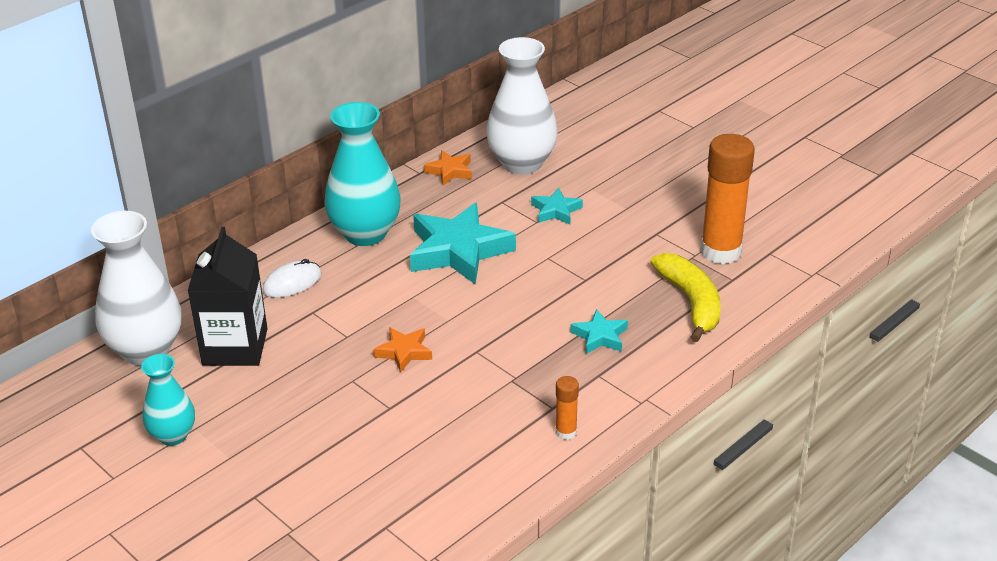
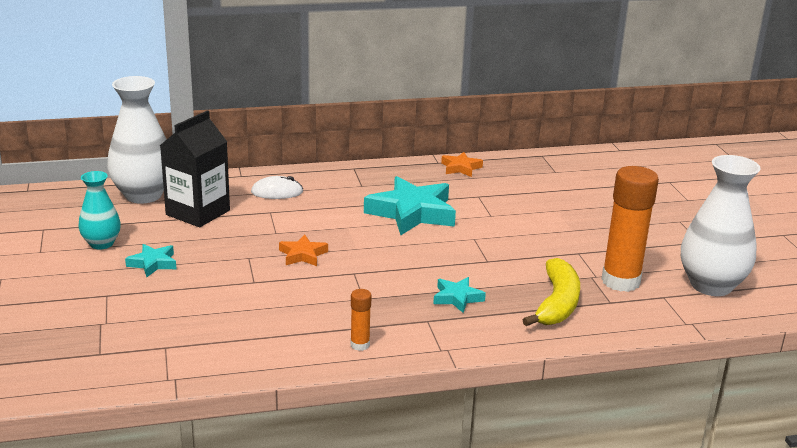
camera: 30 degrees right, 10 degrees down
(365, 233) = (358, 182): turquoise vase -> none
(522, 163) = (520, 179): white vase -> white vase (711, 285)
(556, 211) = (513, 214): turquoise star -> turquoise star (153, 263)

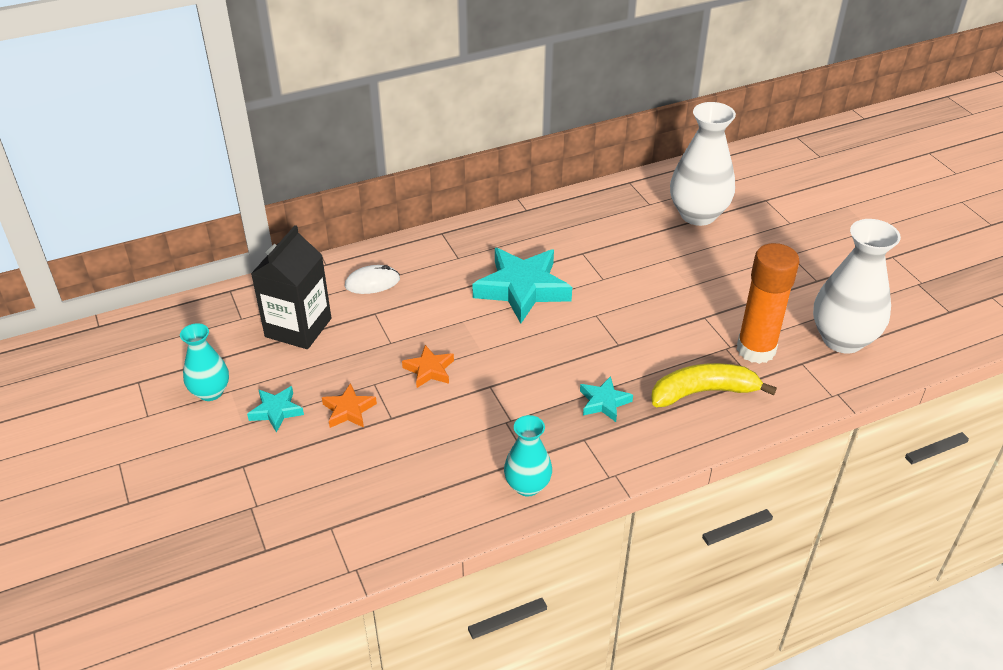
camera: 10 degrees left, 15 degrees up
(143, 195) = (230, 311): white vase -> white vase (698, 215)
(360, 345) = (527, 486): orange glue stick -> turquoise vase
(461, 168) = (552, 214): orange star -> orange star (349, 410)
(557, 304) = (703, 392): yellow banana -> yellow banana turned 105 degrees counterclockwise

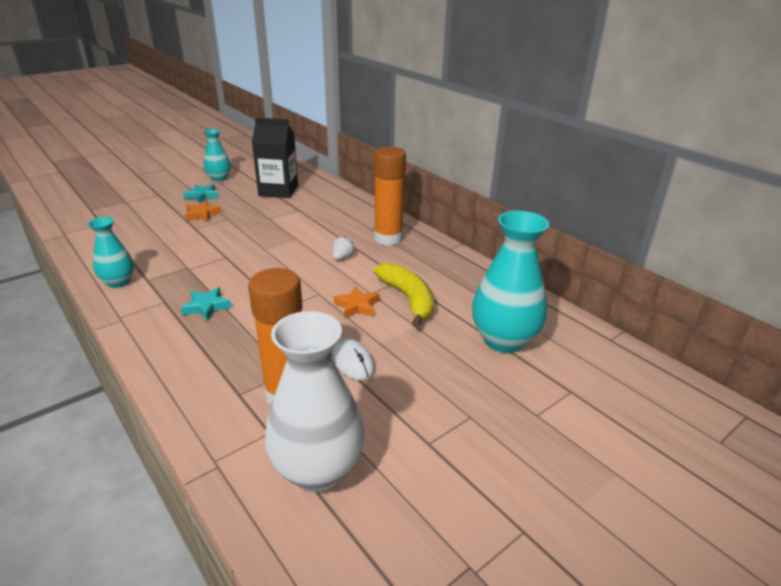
camera: 75 degrees right, 10 degrees down
(372, 282) = (330, 205): white mouse -> white mouse (353, 362)
(429, 370) = (242, 234): orange star -> orange star (357, 306)
(488, 248) = (388, 238): none -> orange glue stick
(522, 289) = (342, 257): turquoise star -> white strawberry
(698, 215) = (503, 340): white vase -> turquoise vase
(703, 392) = (219, 361): yellow banana -> yellow banana (408, 299)

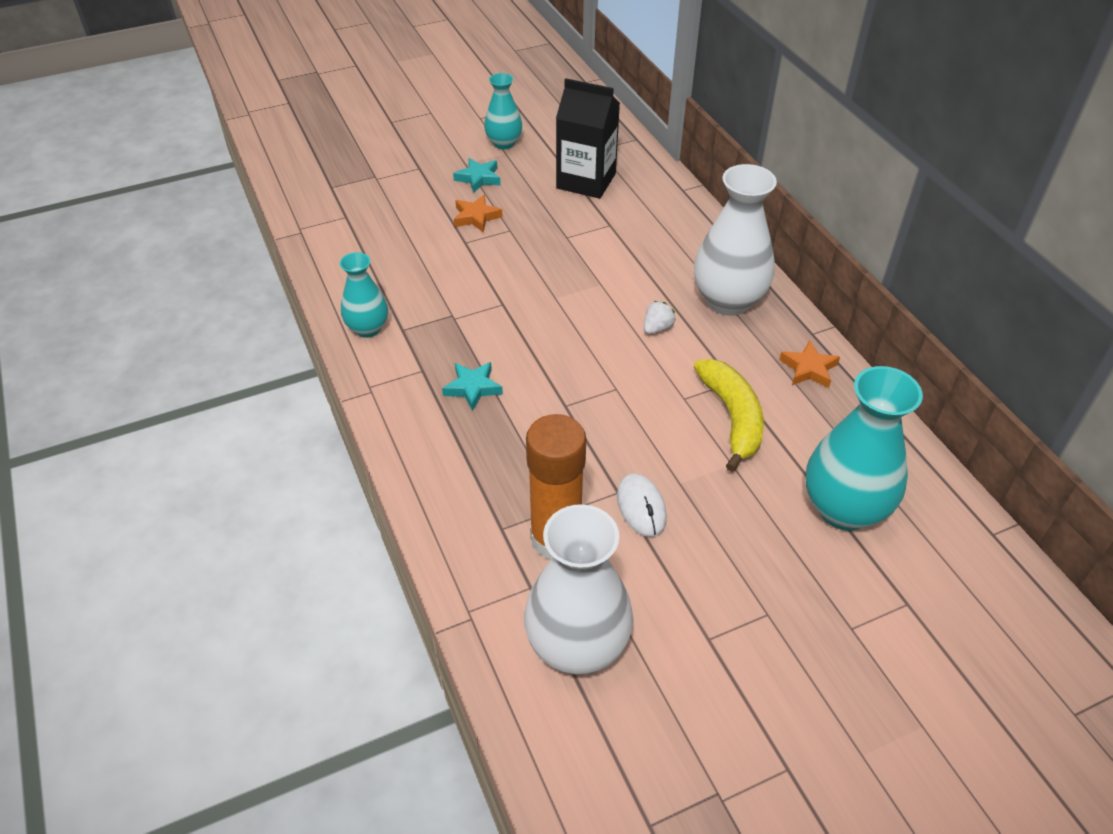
camera: 15 degrees right, 15 degrees up
(357, 306) = (662, 418): orange star -> orange star (809, 368)
(388, 238) = (728, 301): orange glue stick -> white vase

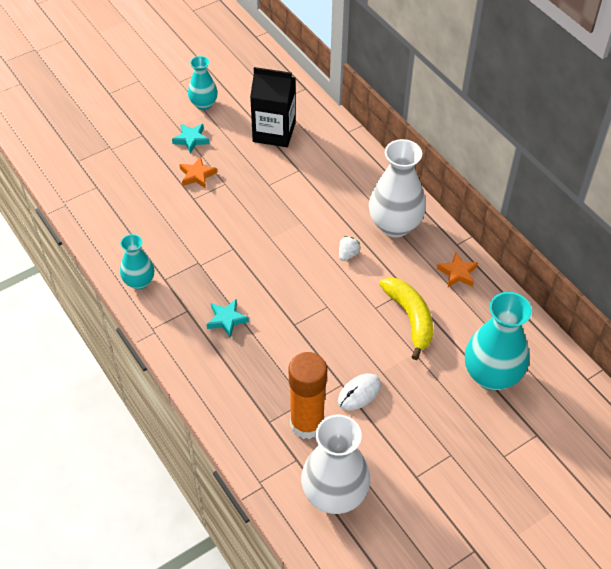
camera: 10 degrees left, 5 degrees up
(641, 507) = (359, 393): white mouse -> white mouse turned 75 degrees clockwise

